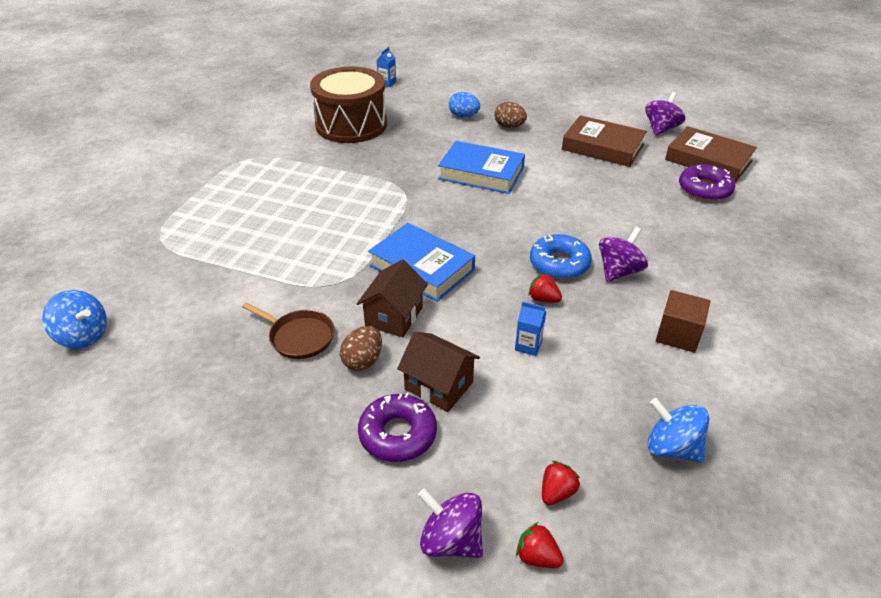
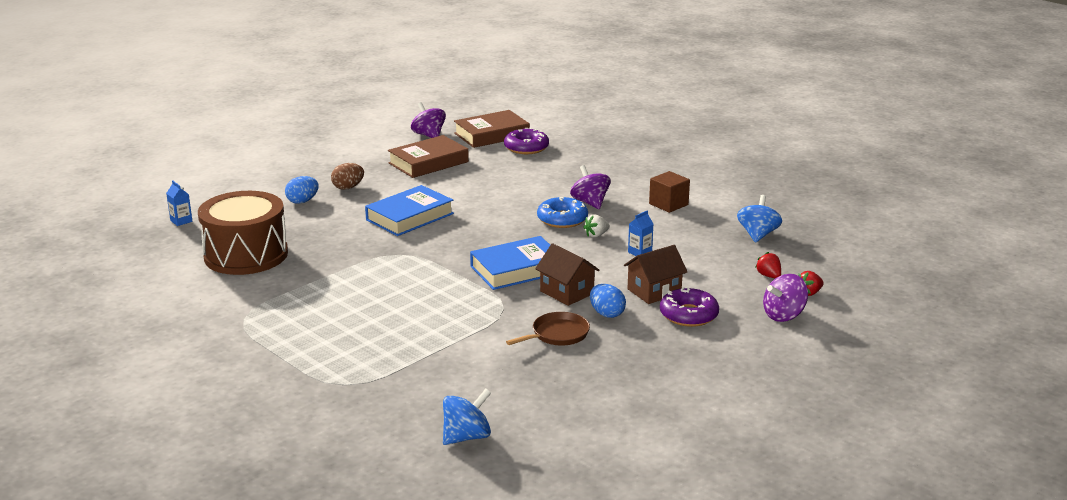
camera: 65 degrees left, 15 degrees down
(363, 361) = (606, 314): brown egg -> blue egg
(543, 299) = (596, 235): red strawberry -> white strawberry
(672, 448) = (757, 235): blue spinning top -> blue spinning top turned 135 degrees clockwise

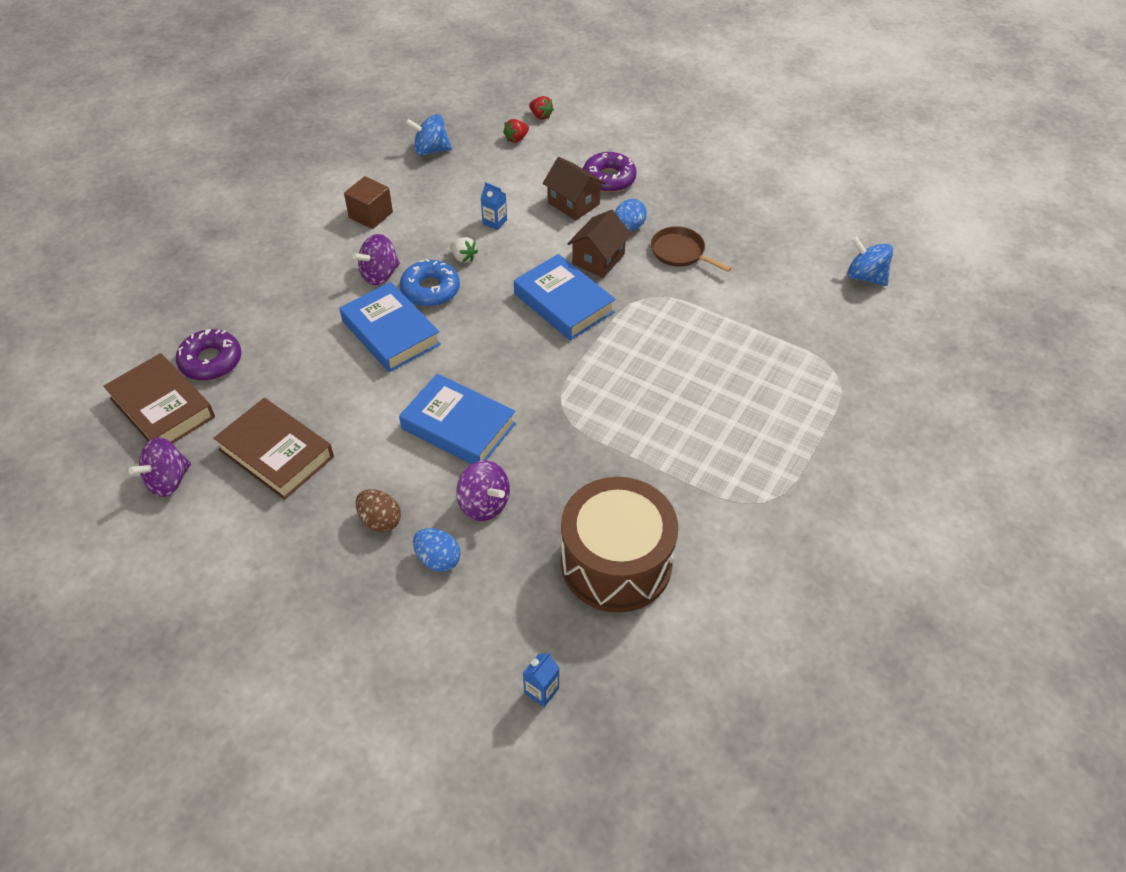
camera: 105 degrees left, 25 degrees up
(521, 202) = (391, 333): none -> blue book
(784, 315) = (586, 127): purple spinning top -> purple spinning top (484, 504)

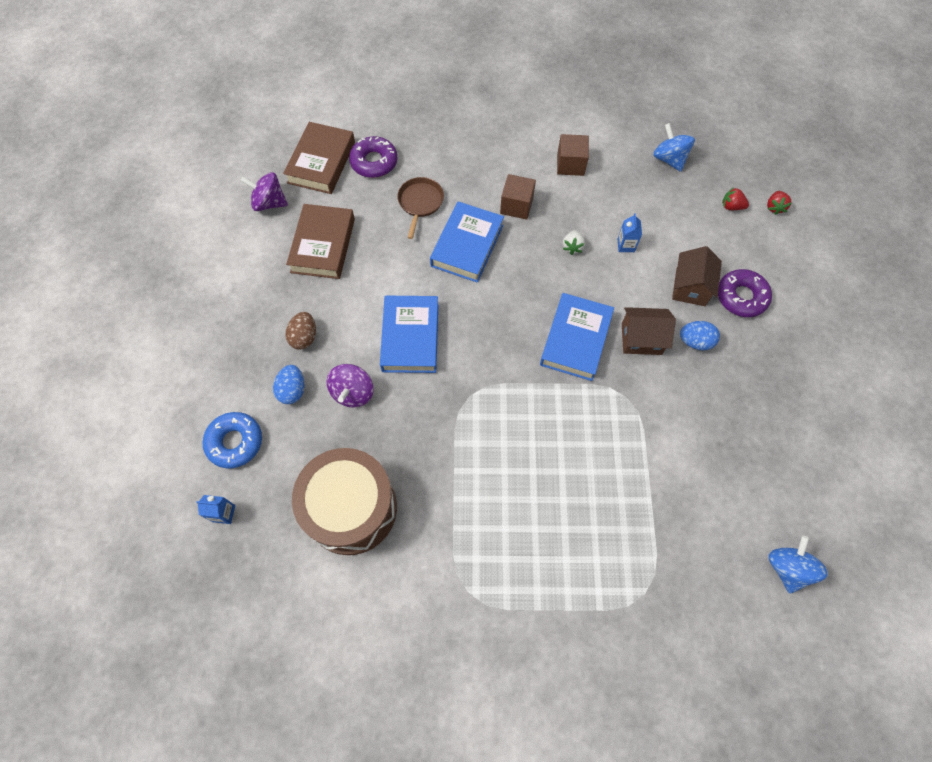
camera: 60 degrees right, 15 degrees up
(379, 274) = (516, 206): purple spinning top -> brown cube
(430, 290) = (525, 245): blue donut -> blue donut (235, 442)
(680, 252) = (696, 396): brown pan -> brown pan (420, 202)

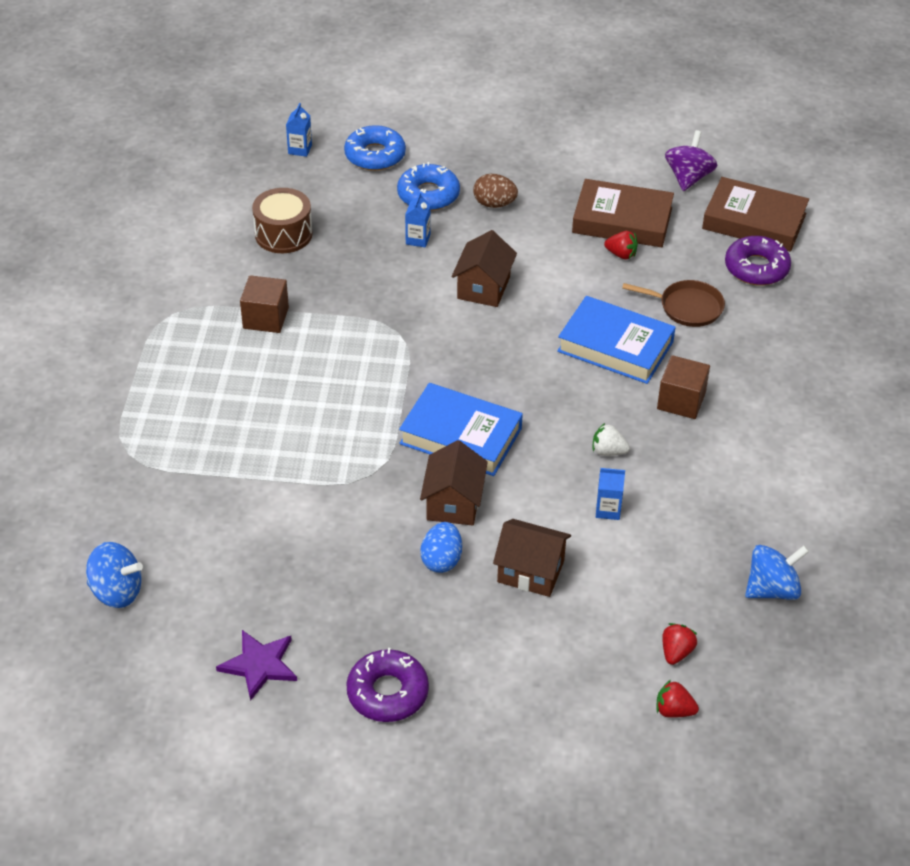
camera: 95 degrees right, 20 degrees down
(292, 390) = (428, 195): blue egg -> blue donut
(351, 508) = (283, 234): brown drum -> brown drum, size x0.58
(353, 392) = (418, 239): purple spinning top -> blue carton
(364, 245) = (621, 254): none -> red strawberry
(410, 337) = (483, 287): blue book -> brown house
(570, 164) = (758, 468): brown cube -> brown cube (266, 318)
(741, 297) = (508, 629): purple donut -> purple donut (387, 692)
(819, 448) = (259, 665): none -> purple star

